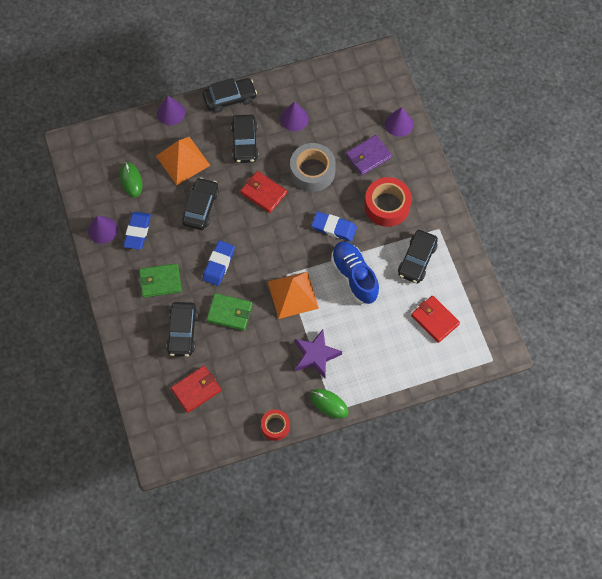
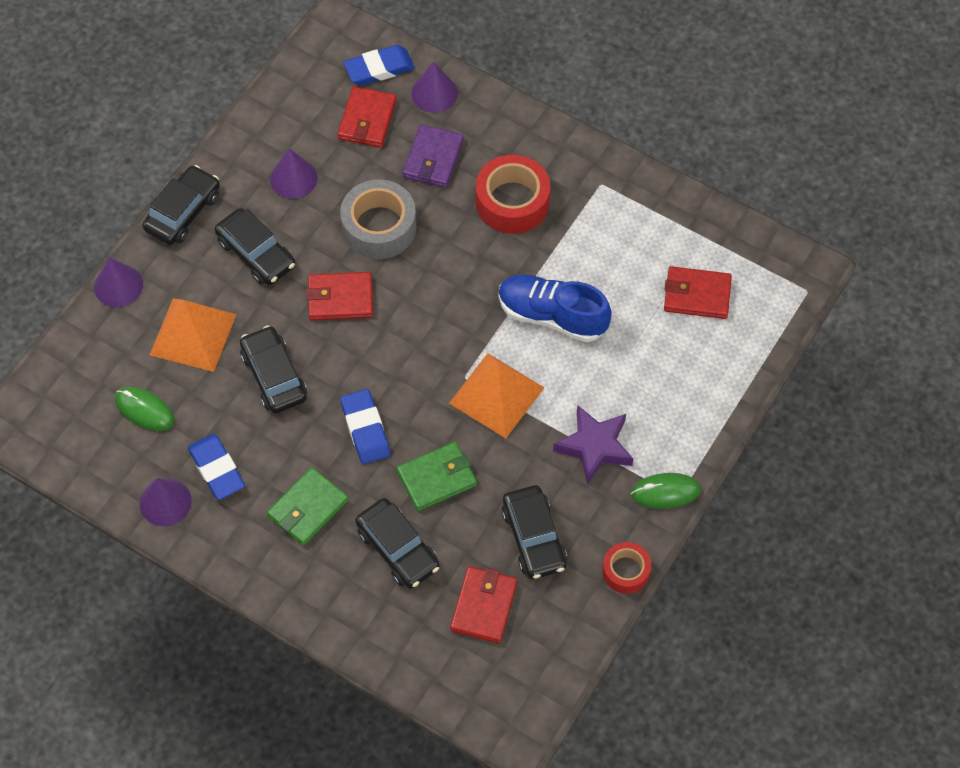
camera: 40 degrees left, 5 degrees down
(334, 228) = (471, 276): blue eraser -> blue eraser (379, 68)
(354, 114) = (367, 120): none -> red wallet
(417, 260) = (609, 240): black car -> black car (534, 538)

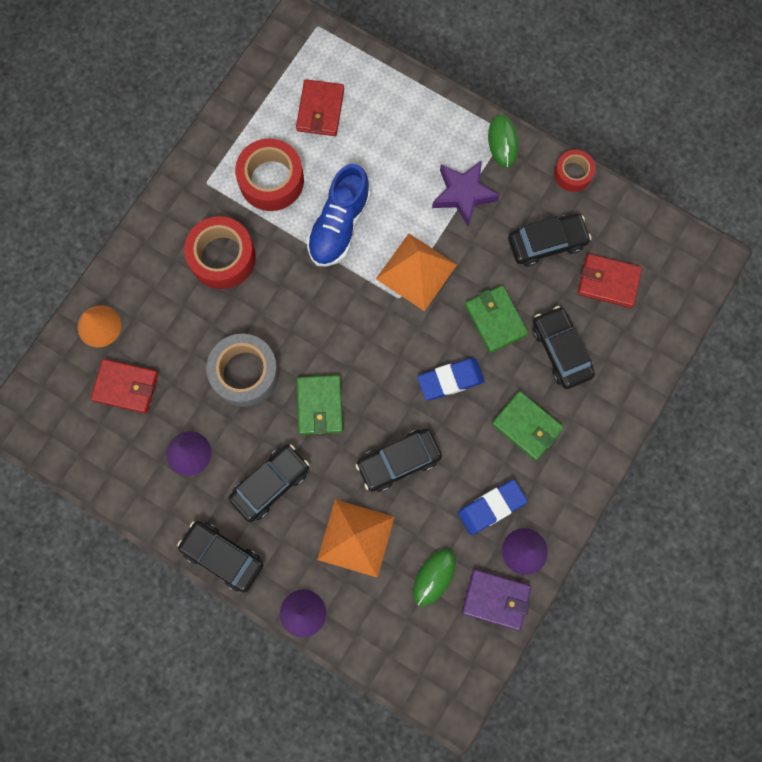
camera: 90 degrees left, 15 degrees up
(340, 298) = (319, 405): red wallet -> green wallet
(379, 68) = (67, 377): blue eraser -> none
(398, 549) = (561, 350): black car -> black car turned 75 degrees counterclockwise
(433, 159) = (173, 326): purple wallet -> purple wallet (496, 599)
(434, 93) = (99, 326): purple cone -> orange cone
(606, 247) = (271, 180): none -> red tape

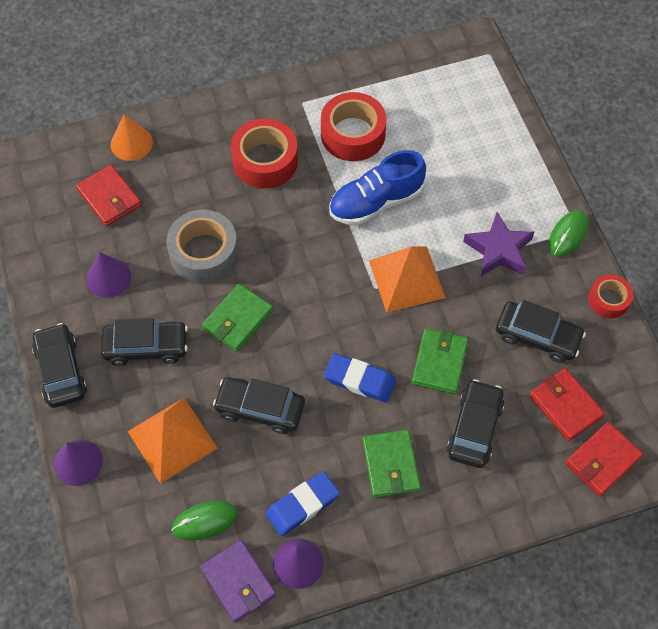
camera: 40 degrees right, 15 degrees down
(320, 110) = (437, 112): red wallet -> red wallet (602, 460)
(491, 507) = (302, 505): blue eraser -> blue eraser turned 45 degrees counterclockwise

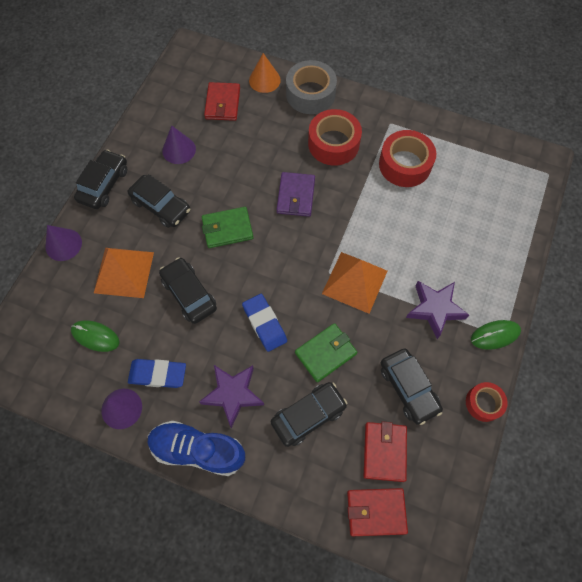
camera: 40 degrees right, 5 degrees up
(204, 253) = (245, 174): grey tape -> grey tape (310, 94)
(238, 582) = (78, 390): purple wallet -> purple wallet (295, 196)
(376, 202) = (380, 218): blue shoe -> blue shoe (198, 450)
(390, 465) = (233, 394): green wallet -> purple star

